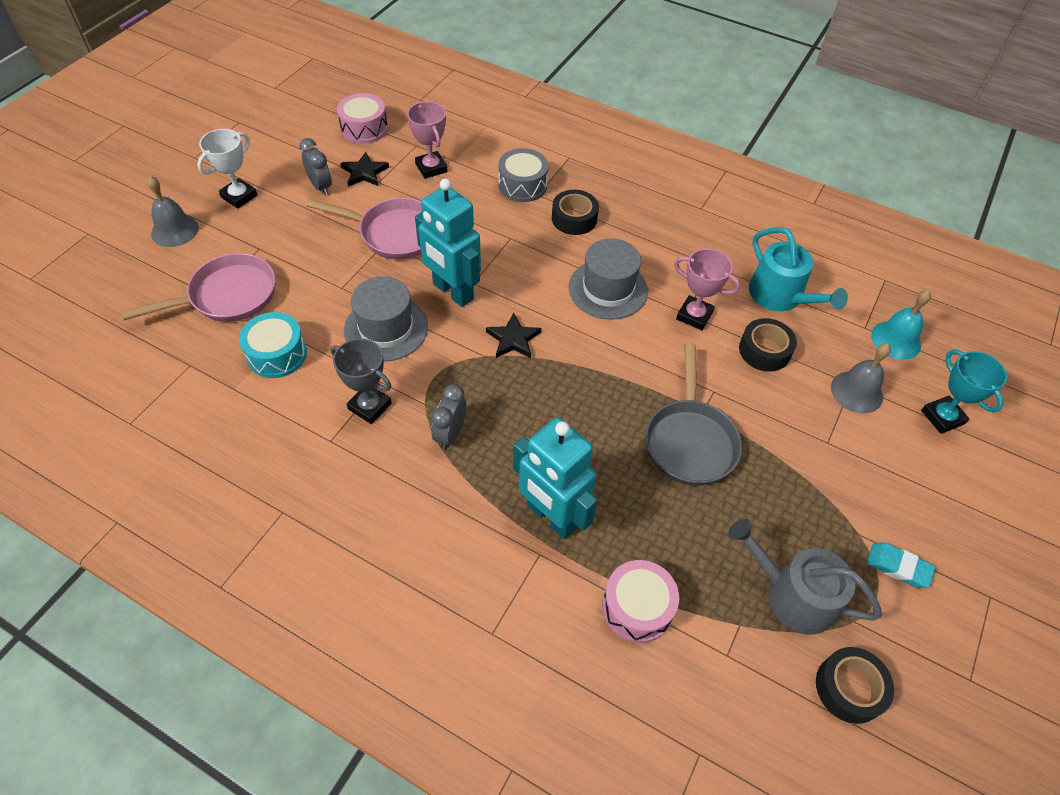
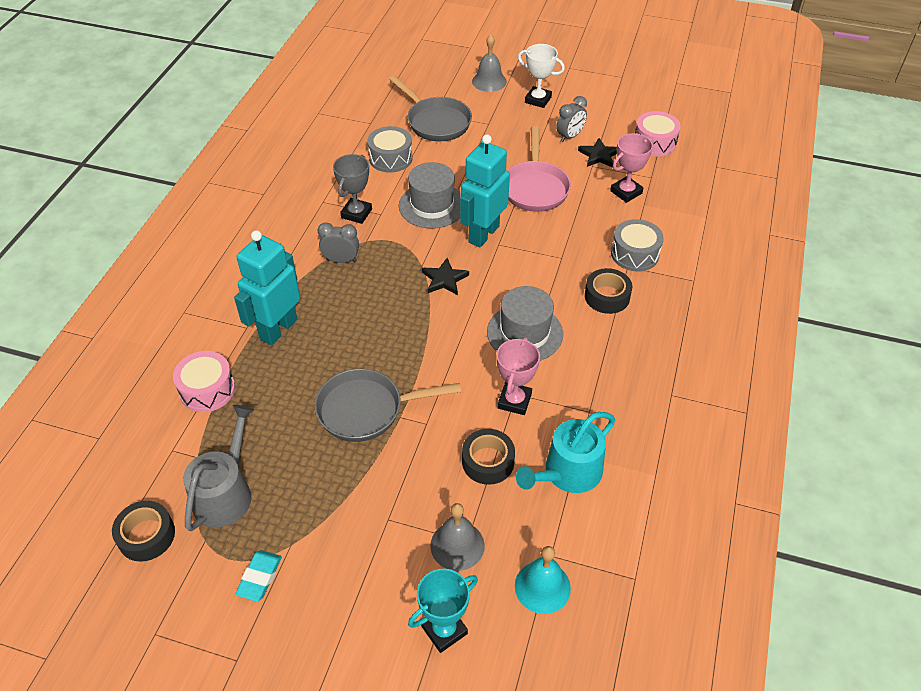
camera: 80 degrees right, 5 degrees down
(228, 296) = (436, 122): pink pan -> grey pan
(277, 354) = (390, 158): turquoise drum -> grey drum

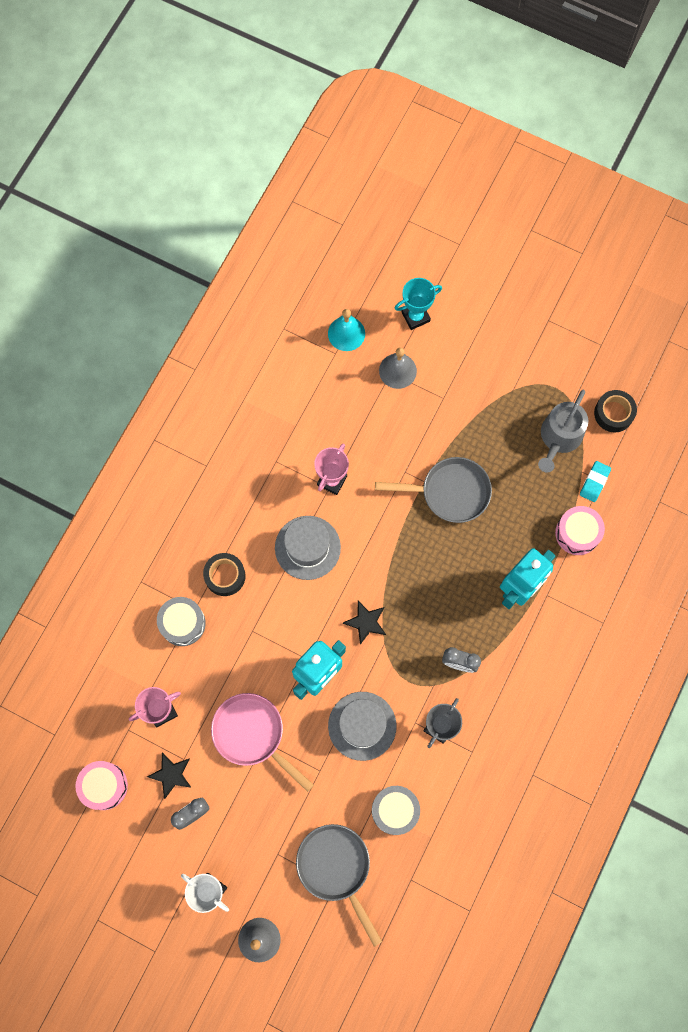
camera: 170 degrees left, 25 degrees up
(260, 577) = (534, 370): turquoise eraser -> turquoise eraser (594, 482)
(488, 461) = (364, 431): black tape -> none
(535, 188) = (252, 734): pink pan -> pink pan turned 60 degrees counterclockwise
(568, 473) = (307, 412): turquoise watering can -> none

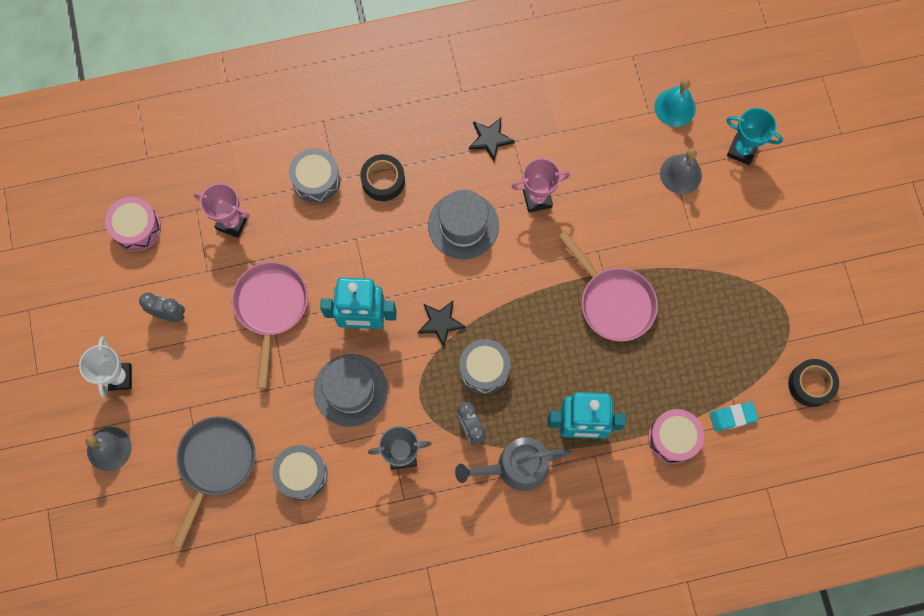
camera: 50 degrees right, 0 degrees up
(171, 774) = (187, 271): black star -> black star (490, 139)
(424, 619) = (484, 369): none -> grey drum
(450, 492) = (613, 302): grey pan -> pink pan
(559, 437) = (745, 355): grey watering can -> grey watering can (515, 467)

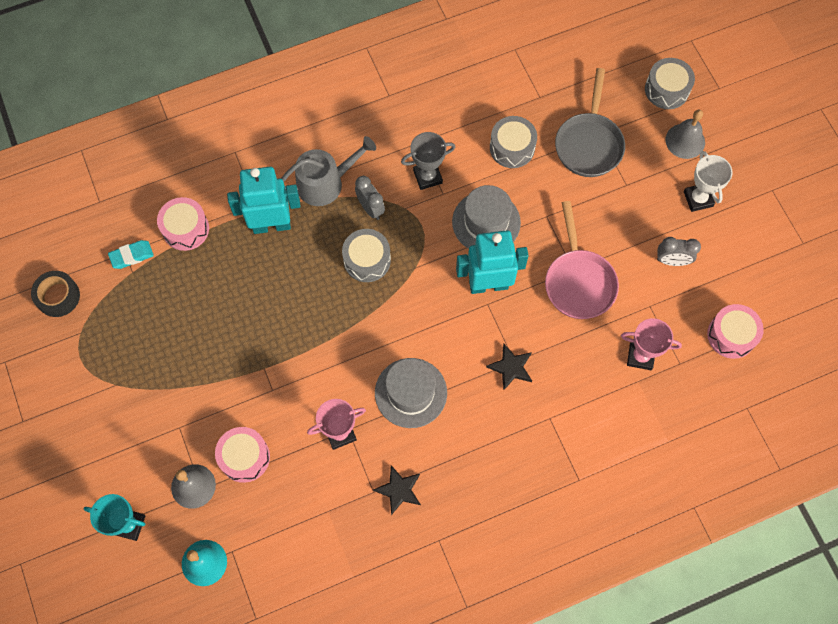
camera: 170 degrees right, 5 degrees down
(316, 180) = (569, 414): grey drum -> grey drum (666, 89)
(383, 180) = (501, 425): black tape -> none
(440, 323) = (415, 295): black star -> black star (511, 367)
(613, 302) = (252, 342): pink pan -> none
(630, 192) = (244, 457): none -> pink drum

